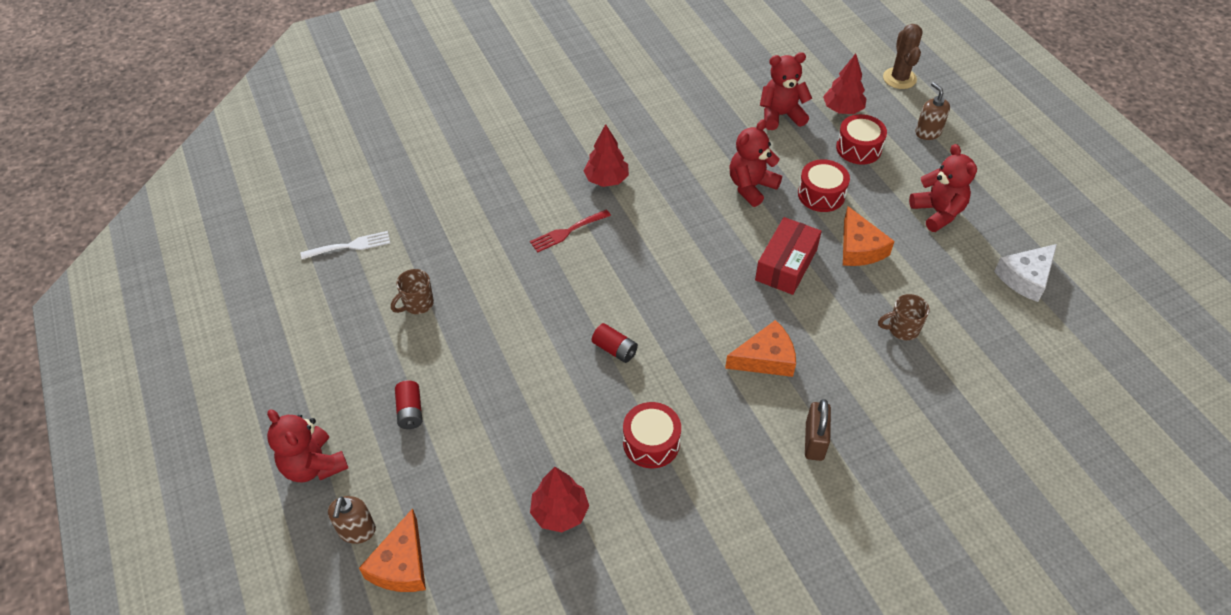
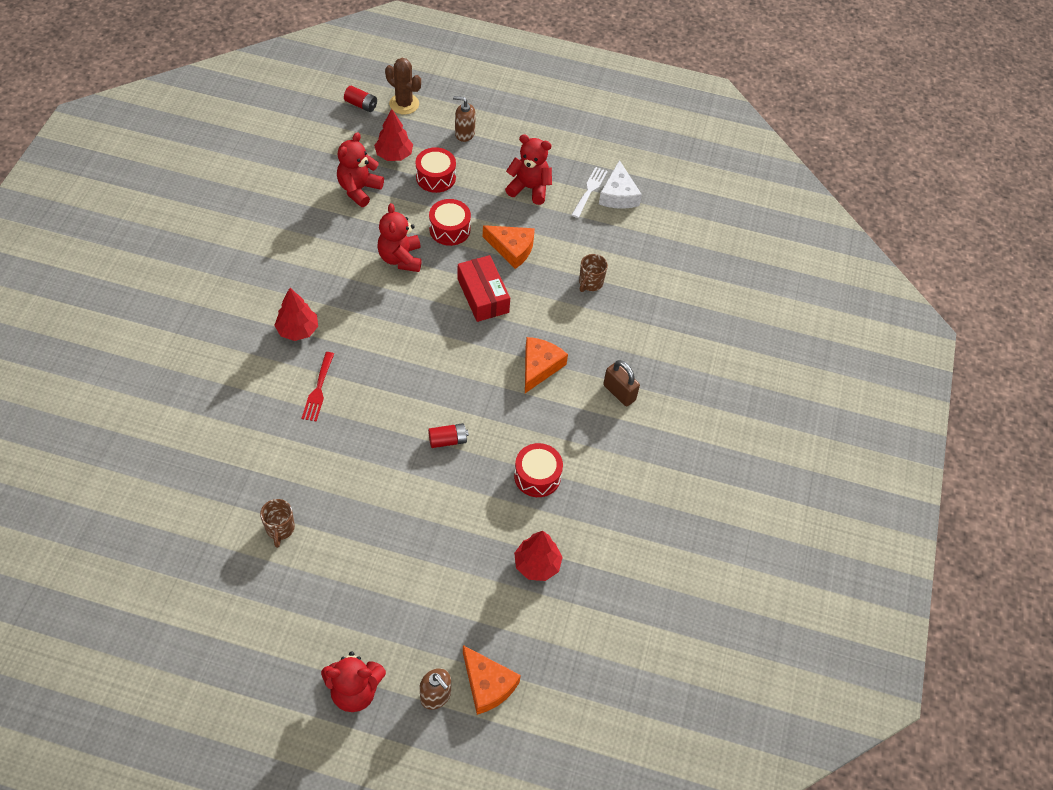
camera: 55 degrees left, 5 degrees up
(350, 246) = (171, 535): white fork -> white fork (589, 190)
(410, 411) = (371, 598): red battery -> red battery (361, 105)

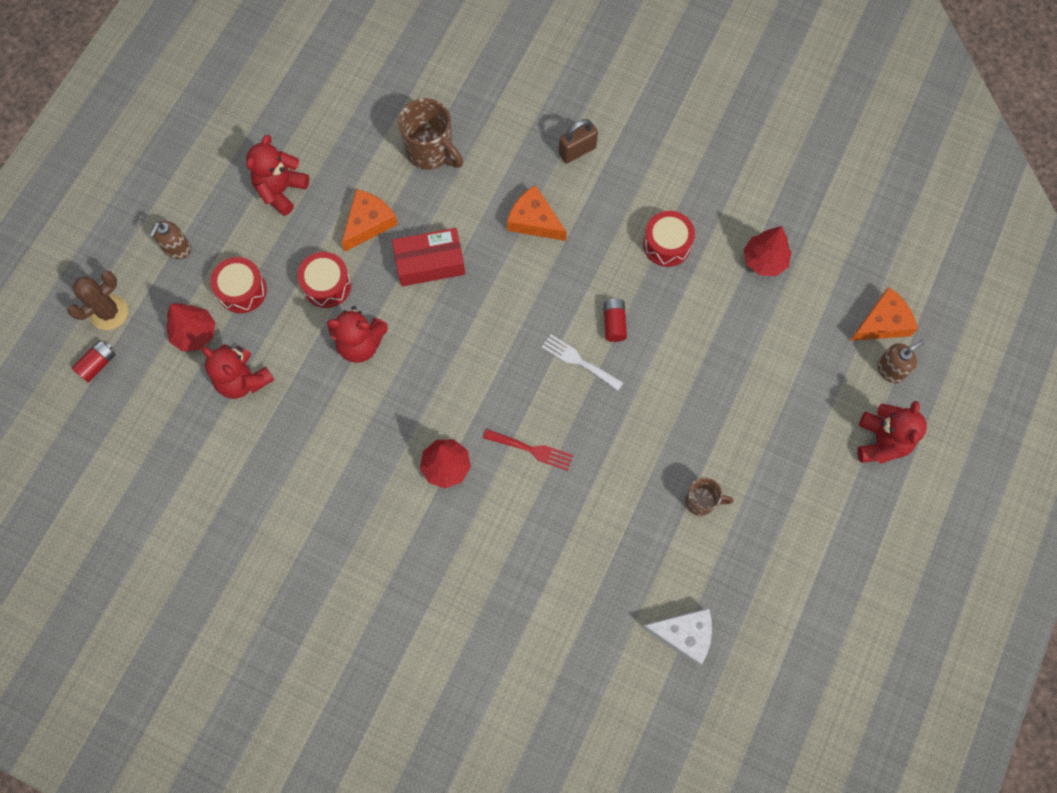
camera: 75 degrees left, 15 degrees up
(589, 190) = (297, 128): white fork -> white fork (579, 361)
(590, 283) = (431, 152): brown mug -> brown mug, size x1.71
(618, 195) = (310, 100): white cheese -> white cheese (684, 635)

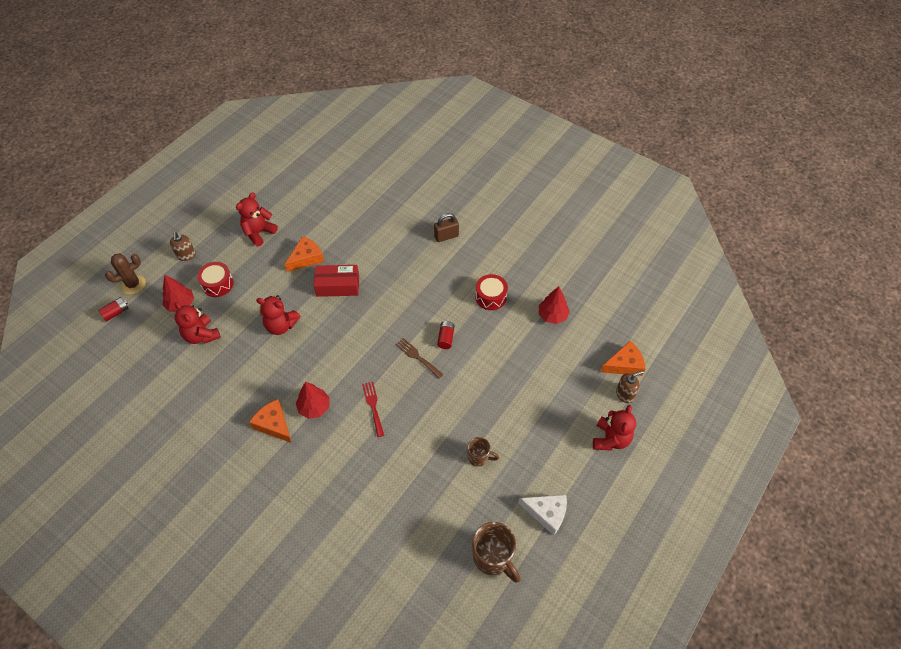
camera: 10 degrees right, 15 degrees down
(177, 248) = (186, 255): brown soap dispenser -> brown soap dispenser turned 45 degrees counterclockwise
(327, 285) = (270, 289): red drum -> none
(431, 152) = (356, 224): brown mug -> brown mug (493, 557)
(532, 450) = (373, 406): red fork -> red fork turned 135 degrees counterclockwise
(534, 220) = (409, 271): orange cheese -> orange cheese (274, 424)
(579, 361) = (417, 357): white fork -> brown fork
(684, 635) = (447, 544): white cheese -> white cheese (547, 513)

